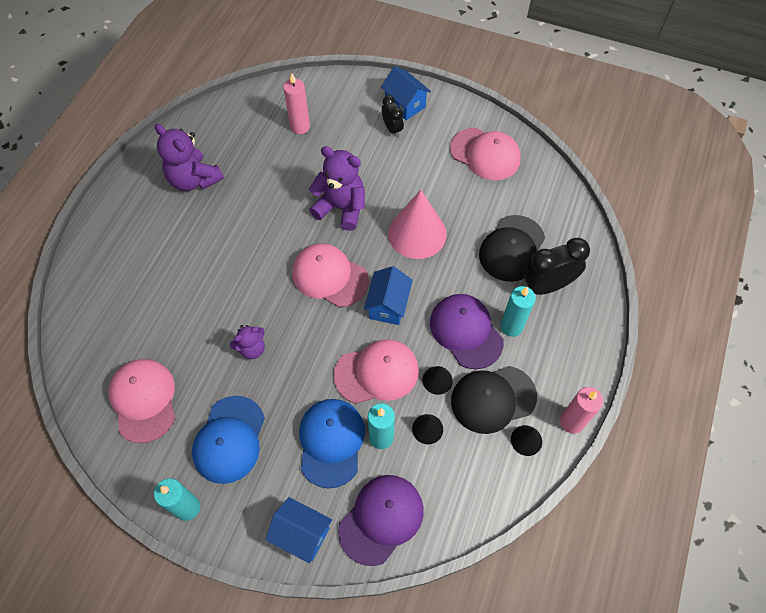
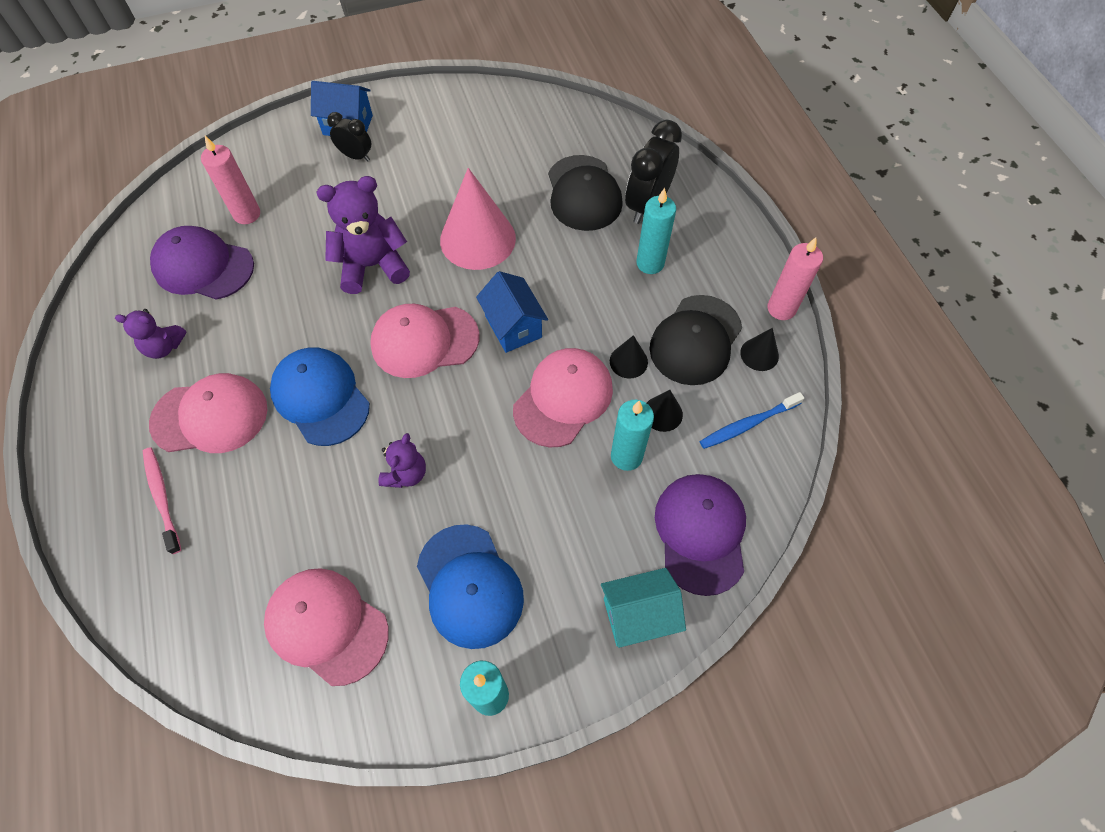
camera: 40 degrees left, 0 degrees up
(126, 266) = (162, 497): none -> pink toothbrush
(194, 179) = (164, 347): purple teddy bear -> purple teddy bear, size x0.57
(302, 534) = (638, 615): blue house -> turquoise house
(331, 442) = (581, 501): blue cap -> blue cap (320, 397)
(466, 331) = (613, 297): purple cap -> purple cap (203, 266)
(474, 478) = (748, 424): none -> blue toothbrush
(485, 154) = (476, 124): pink cap -> pink cap (210, 416)

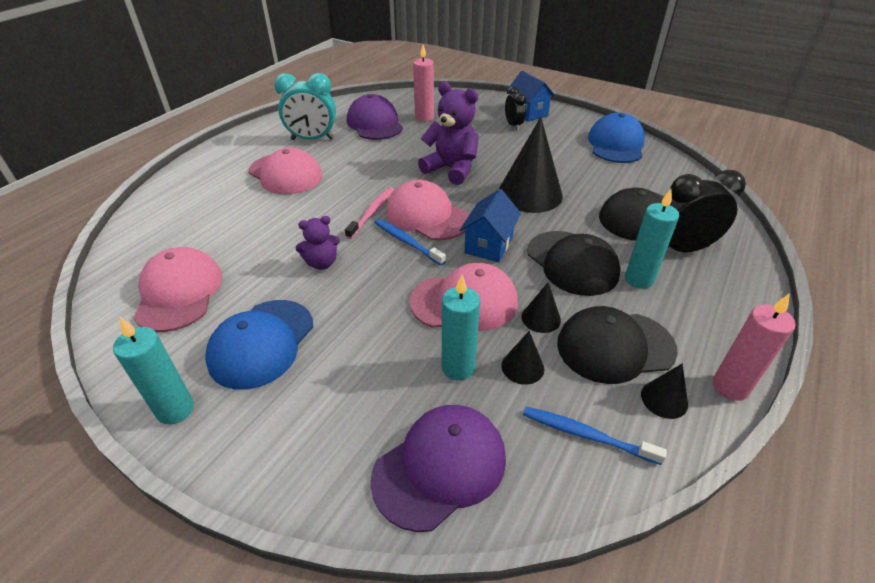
camera: 50 degrees right, 20 degrees down
(162, 497) = (219, 187): pink toothbrush -> pink toothbrush (372, 212)
(164, 347) = (312, 139): purple teddy bear -> turquoise clock
(320, 397) = (339, 201): blue cap -> blue cap (616, 144)
(446, 384) = (407, 242): none -> blue toothbrush
(477, 239) = (530, 194): pink cone -> black cone
(592, 288) = (572, 263): none -> black cap
(638, 615) = (318, 468): turquoise house -> none

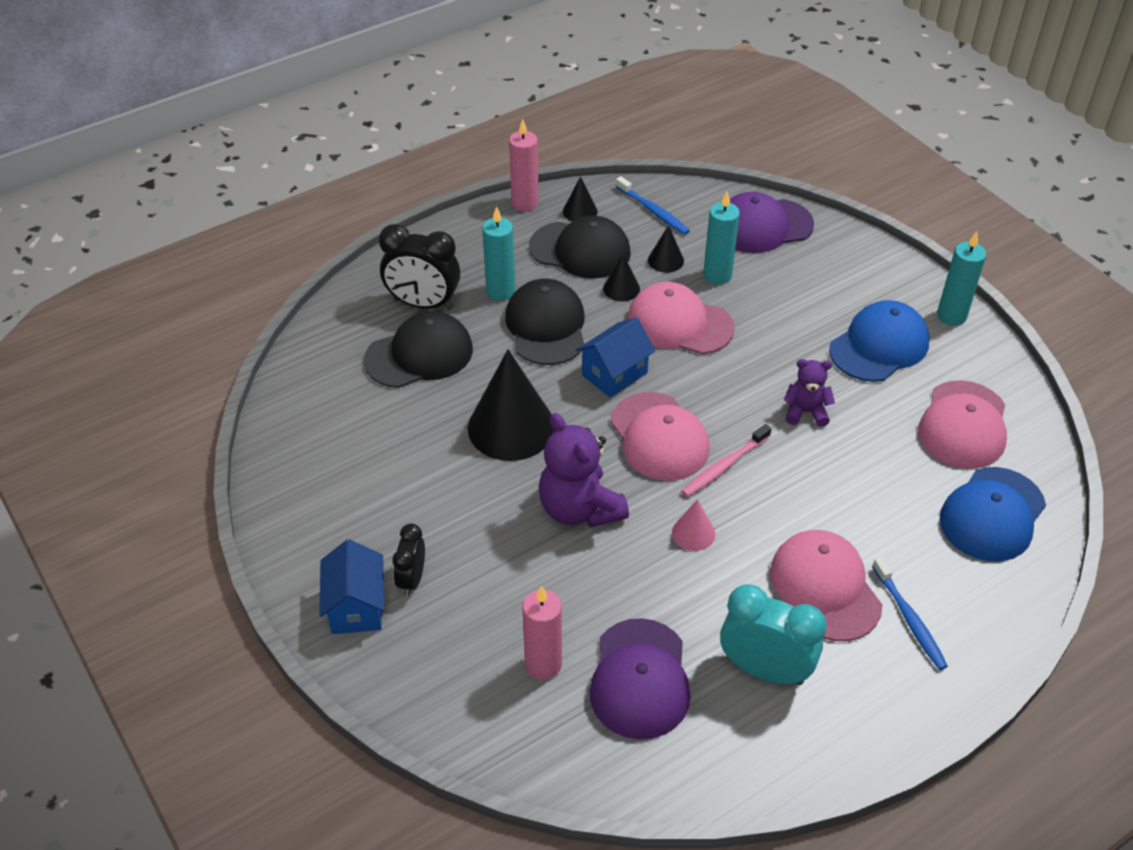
camera: 155 degrees left, 5 degrees up
(376, 176) = (693, 533): none -> pink cone
(407, 242) = (701, 408): blue toothbrush -> blue toothbrush (909, 619)
(616, 144) = (307, 475): blue cap -> blue cap (992, 514)

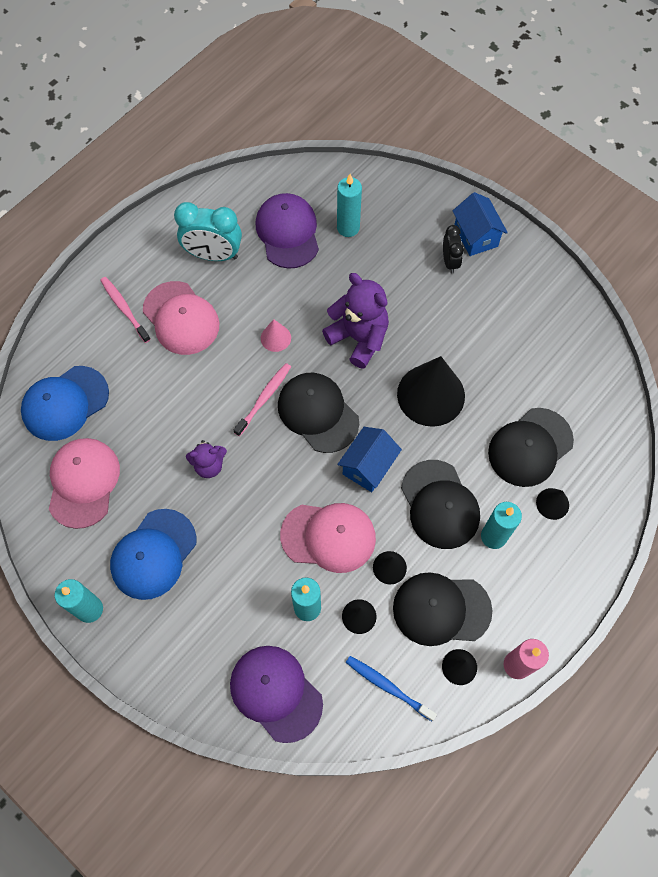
camera: 165 degrees right, 20 degrees up
(423, 304) = (552, 503): black clock -> black cone
(543, 664) = (348, 228): pink candle -> turquoise candle
(659, 437) = (318, 413): pink cap -> black cap
(763, 226) = (276, 693): purple cap -> purple cap turned 105 degrees counterclockwise
(909, 619) = (124, 309): blue toothbrush -> pink toothbrush
(992, 514) = (65, 403): blue cap -> blue cap turned 150 degrees counterclockwise

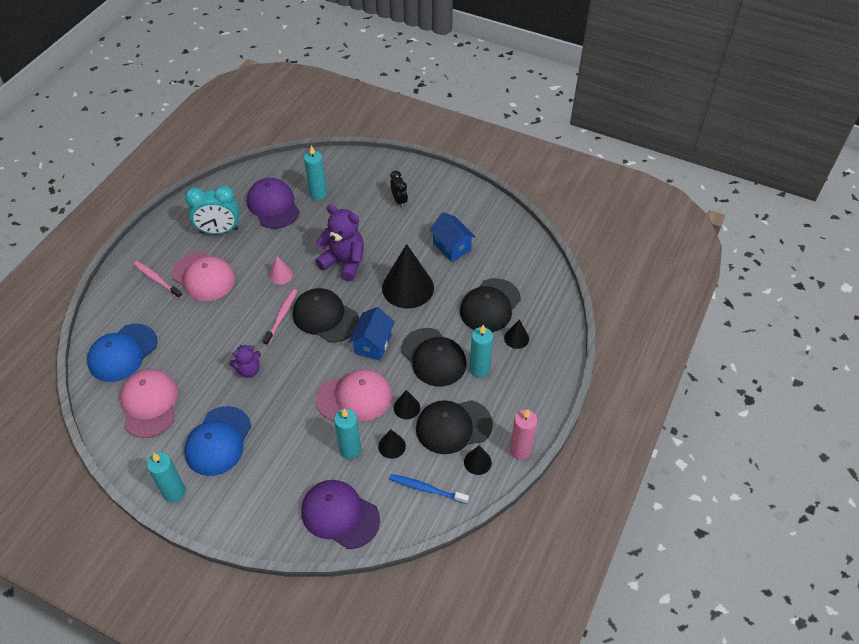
camera: 15 degrees left, 15 degrees down
(476, 236) = (414, 181): blue house -> blue house (452, 247)

